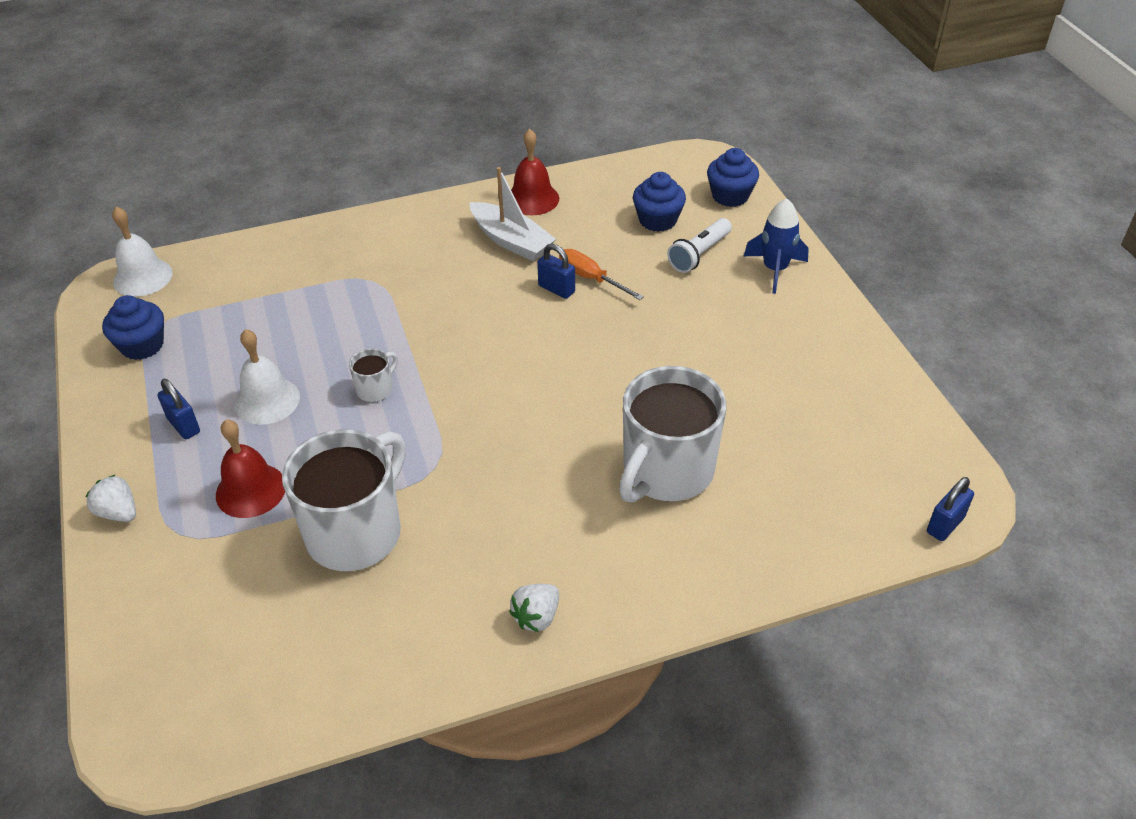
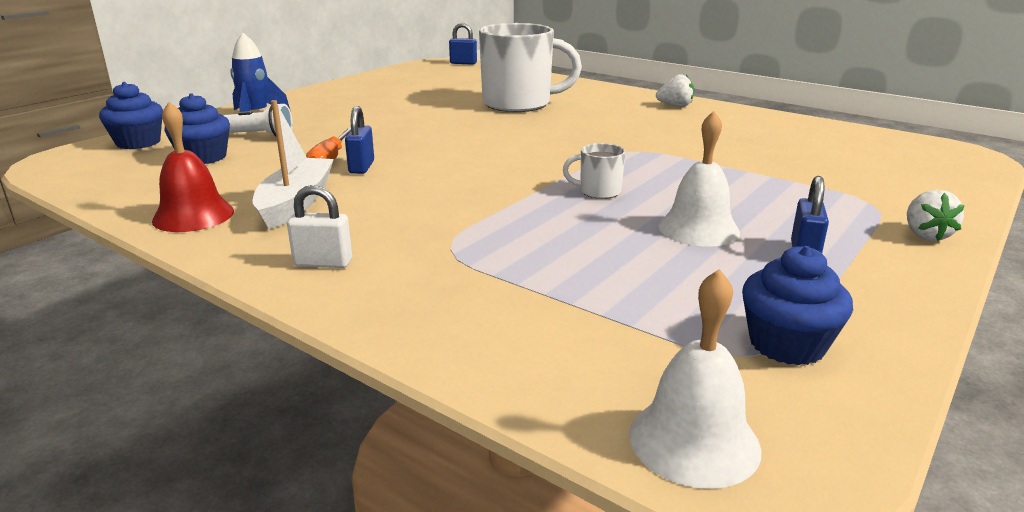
camera: 125 degrees left, 20 degrees down
(251, 490) = (783, 196): red bell -> none
(356, 532) = (729, 154): white mug -> none
(407, 230) = (323, 263): none -> white padlock

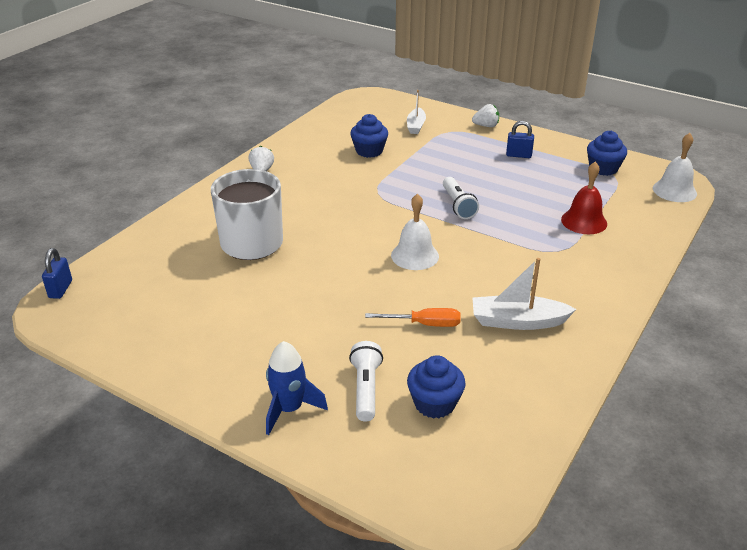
camera: 95 degrees left, 10 degrees up
(138, 143) = (399, 472): blue cupcake -> blue cupcake (369, 151)
(193, 215) = (557, 365): red bell -> red bell (584, 221)
(323, 263) = (596, 291): white padlock -> none
(361, 167) = (438, 304): blue padlock -> none
(599, 192) = (458, 205): white mug -> white flashlight
(698, 229) = (501, 178): white bell -> white bell (415, 255)
(871, 180) = (416, 126): none -> white boat

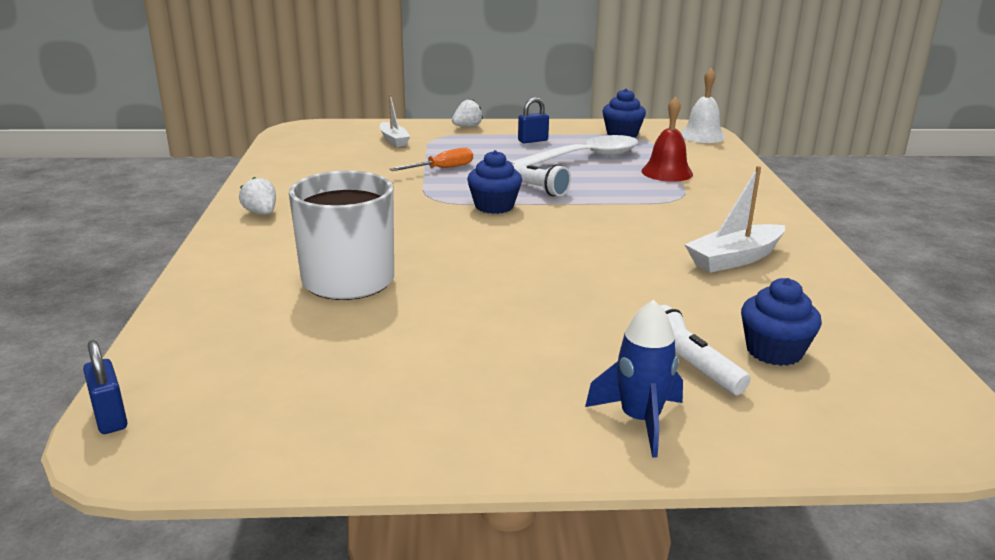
camera: 35 degrees left, 10 degrees down
(369, 151) = (372, 169): blue cupcake -> blue cupcake (494, 206)
(415, 255) = (555, 238): white bell -> none
(424, 324) = (655, 289): orange screwdriver -> orange screwdriver (442, 169)
(536, 185) = (585, 158): none -> white spoon

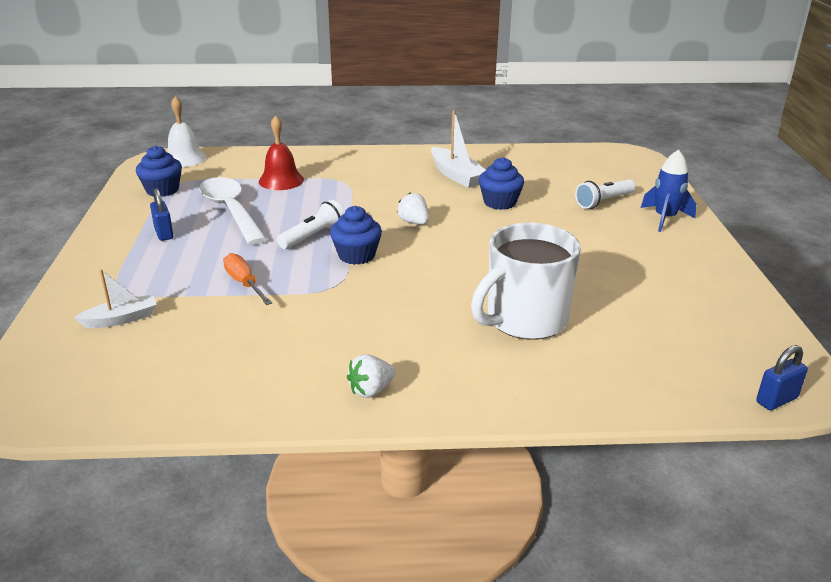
camera: 90 degrees left, 5 degrees up
(467, 127) = (88, 271): white strawberry -> white strawberry (414, 222)
(774, 351) = (576, 180): blue cupcake -> blue cupcake (499, 202)

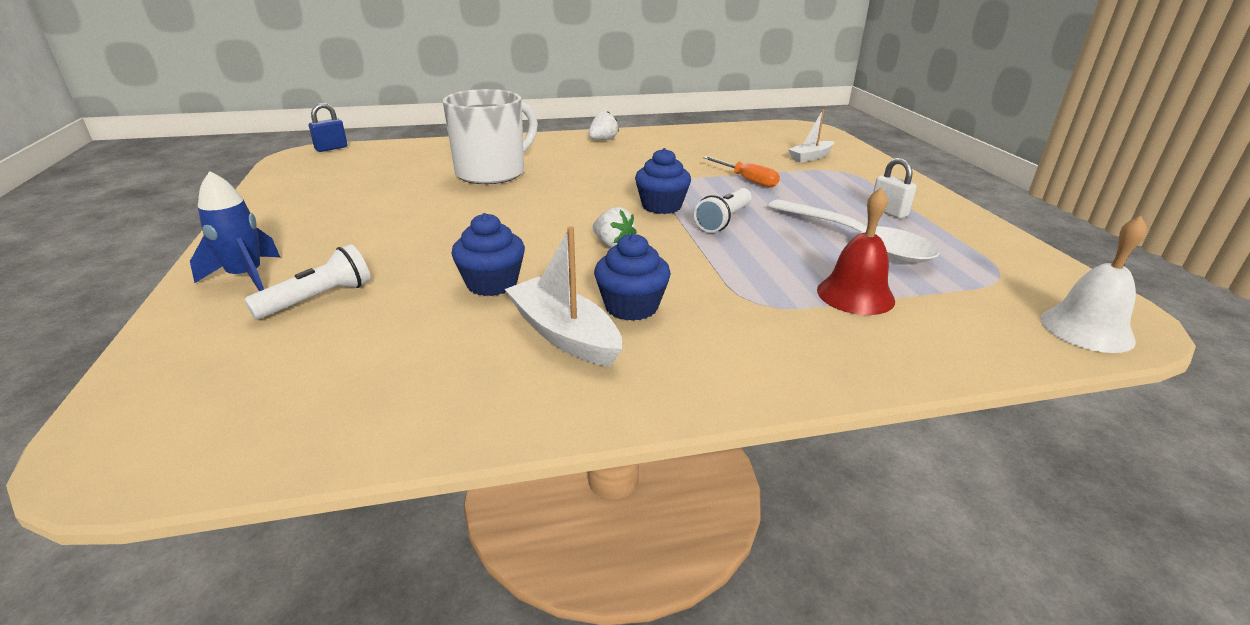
camera: 170 degrees right, 0 degrees up
(162, 190) = (995, 263): blue cupcake -> blue cupcake (631, 306)
(164, 233) = (888, 212): blue padlock -> white padlock

